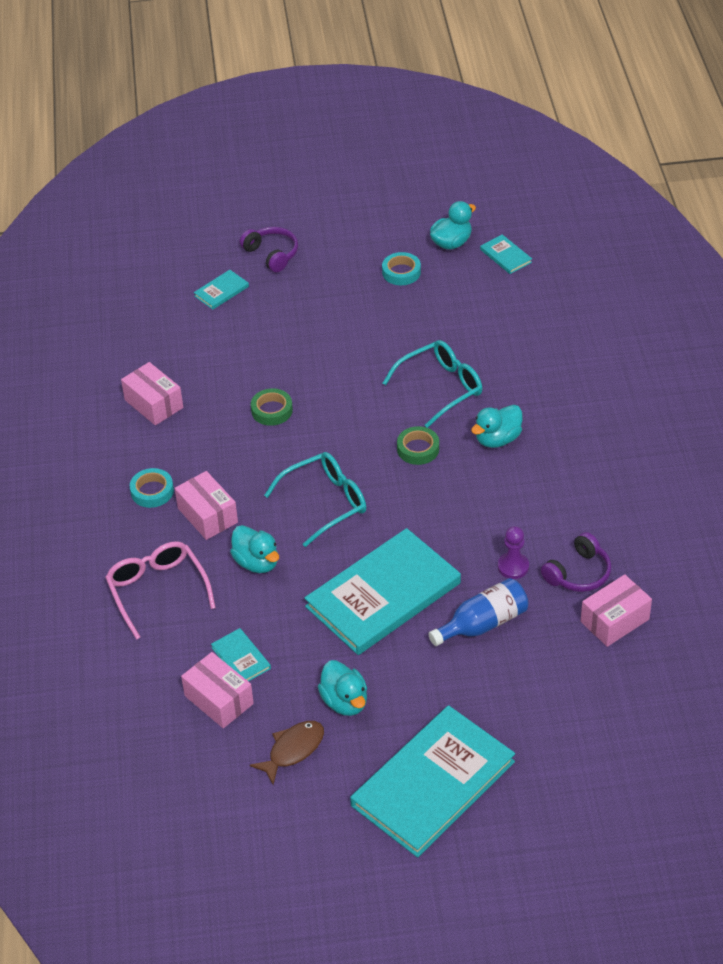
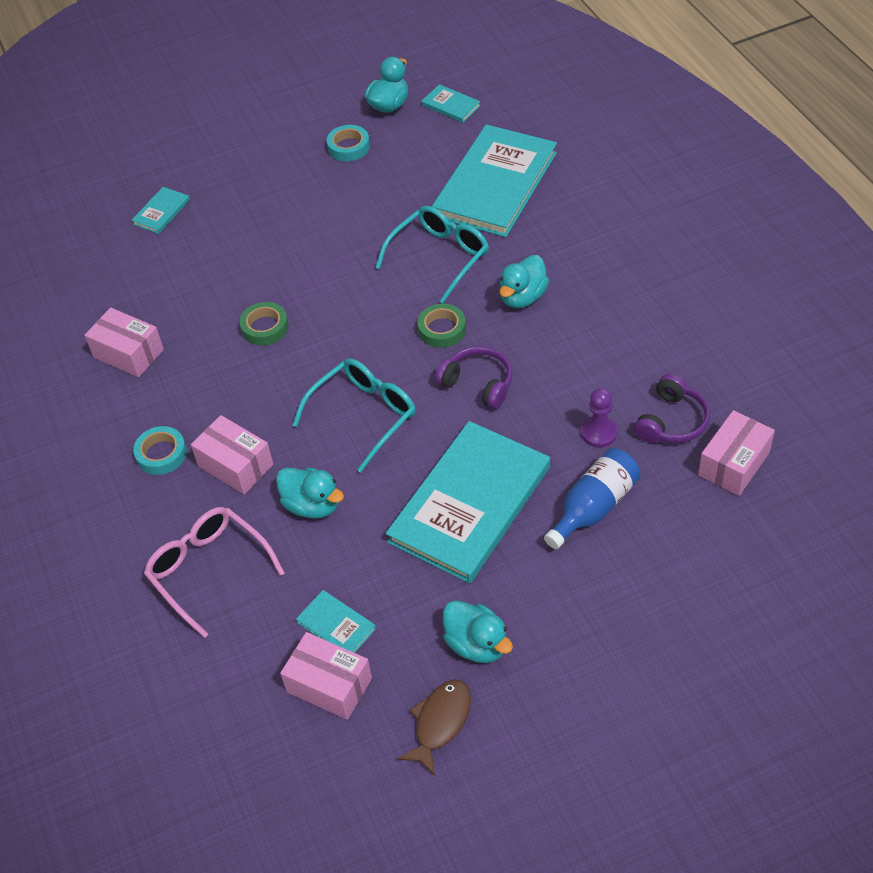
camera: 15 degrees left, 5 degrees up
(272, 254) = (202, 160): purple headphones -> purple headphones (478, 383)
(433, 784) = (618, 716): turquoise book -> turquoise book (495, 184)

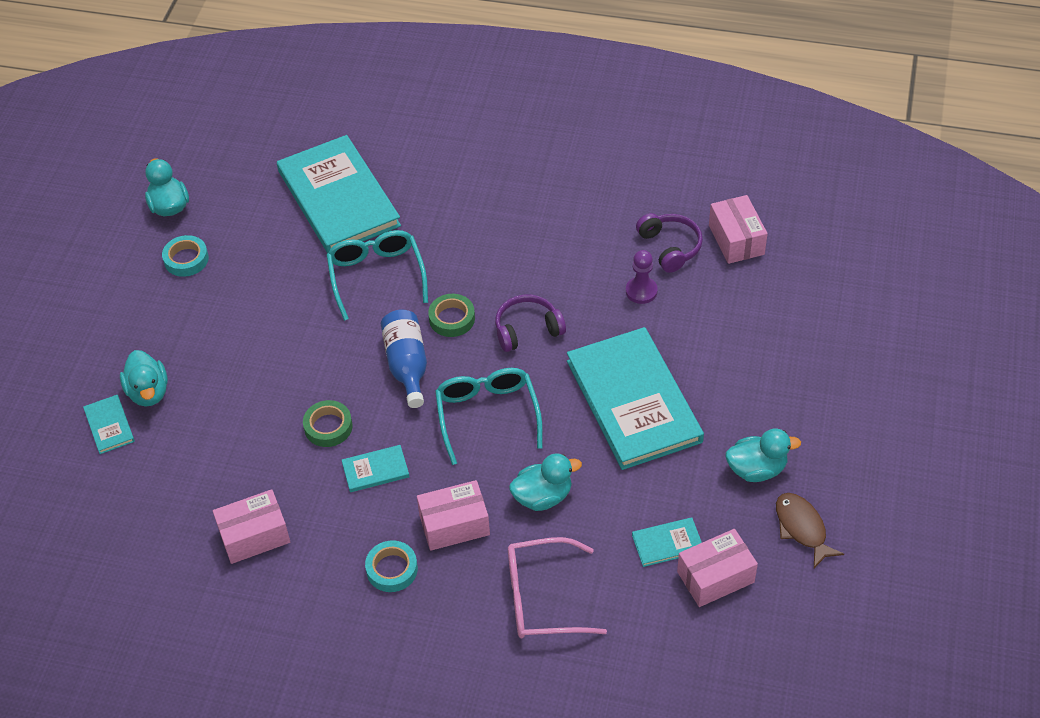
camera: 55 degrees left, 0 degrees up
(451, 105) = (218, 170): turquoise book -> turquoise book (375, 470)
(522, 297) = (471, 253): turquoise duck -> turquoise duck (148, 392)
(594, 507) = (702, 334): blue bottle -> blue bottle (407, 365)

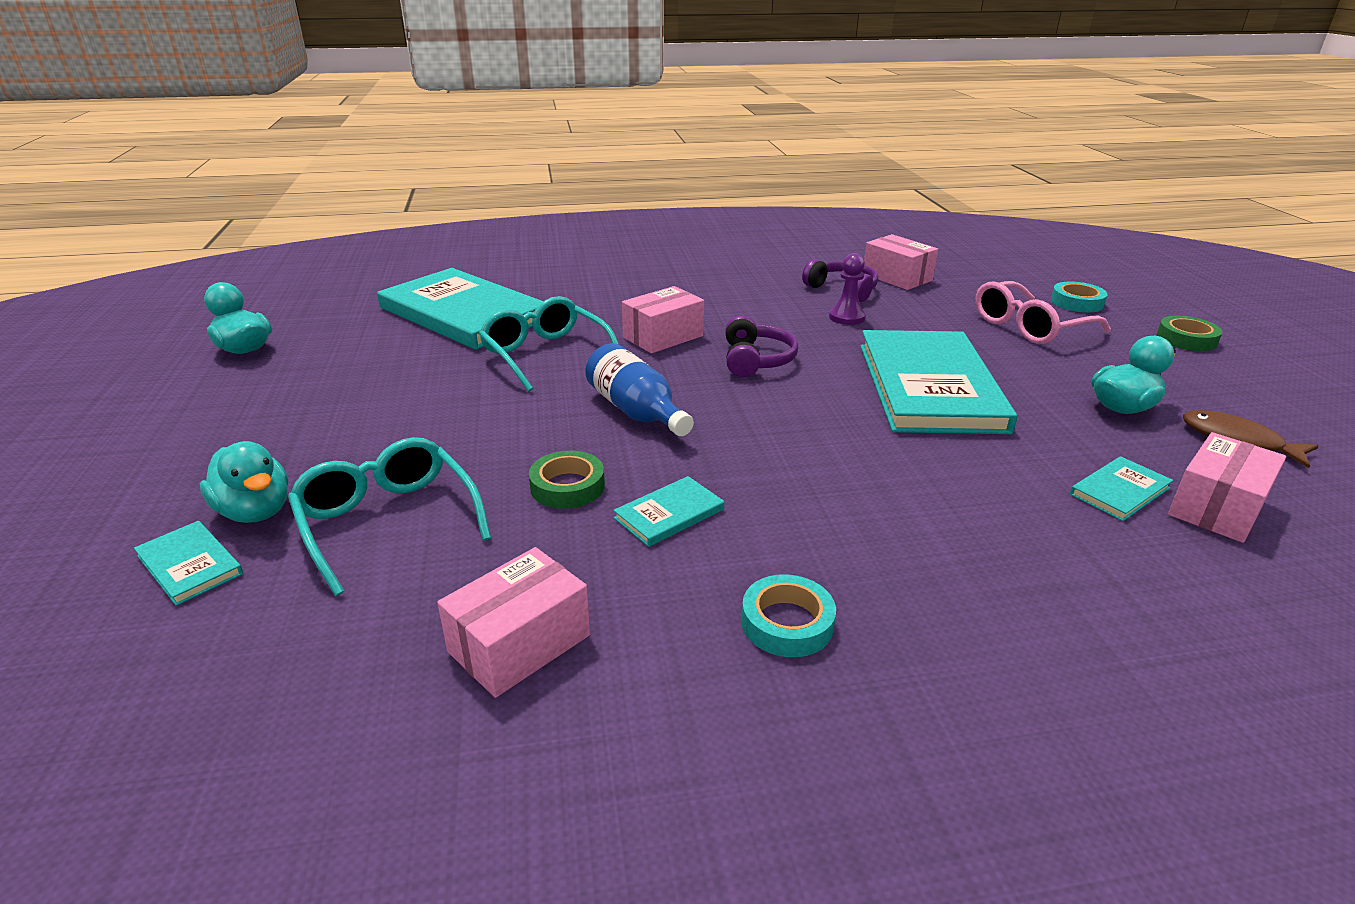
camera: 25 degrees left, 20 degrees down
(186, 259) = (281, 383): turquoise tape -> turquoise tape (1077, 302)
(452, 319) = (662, 368): green tape -> green tape (1186, 339)
(454, 525) = (833, 544): pink box -> pink box (663, 337)
(487, 415) = (775, 431): turquoise glasses -> turquoise glasses (388, 521)
(527, 329) = (756, 360): purple headphones -> purple headphones turned 135 degrees clockwise
(542, 598) = (1040, 593): pink glasses -> pink glasses (1029, 327)
(543, 496) = (920, 486): turquoise duck -> none
(633, 401) = (929, 386): turquoise book -> turquoise book turned 45 degrees clockwise

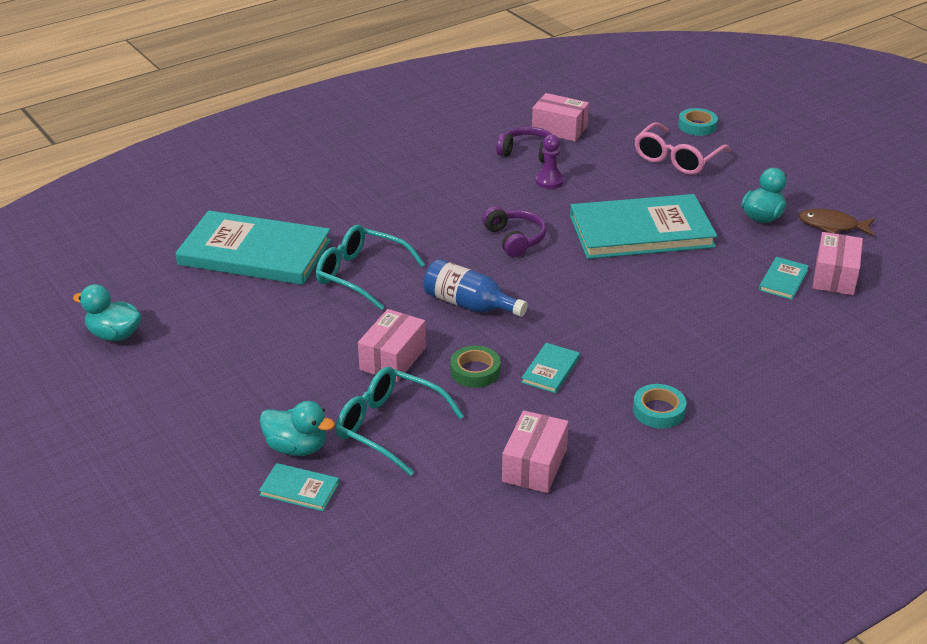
camera: 25 degrees left, 5 degrees up
(663, 337) = (432, 235): pink box -> pink box (393, 359)
(929, 386) = (641, 231): turquoise book -> turquoise book turned 75 degrees counterclockwise
(1186, 339) = (778, 145): green tape -> none

